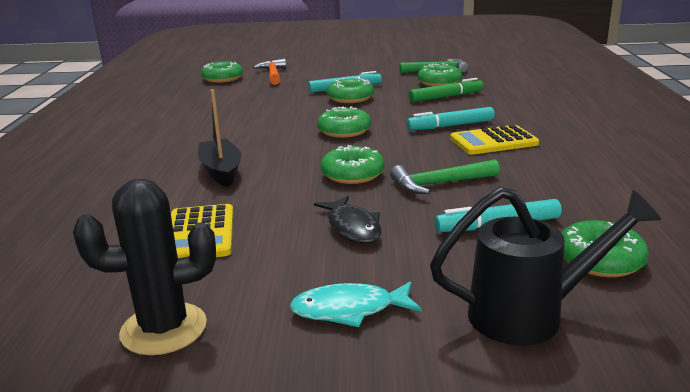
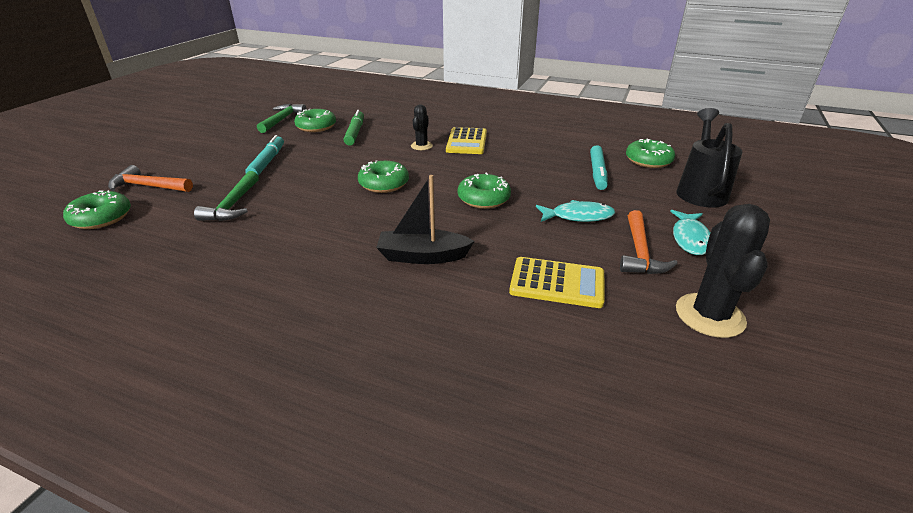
camera: 70 degrees left, 10 degrees up
(288, 274) = (640, 252): none -> orange hammer
(350, 98) = (300, 165): green donut -> none
(352, 227) = (578, 216): black fish -> turquoise fish
(439, 184) = (525, 174): green hammer -> green hammer (233, 205)
(451, 126) = (421, 146): turquoise marker -> black cactus

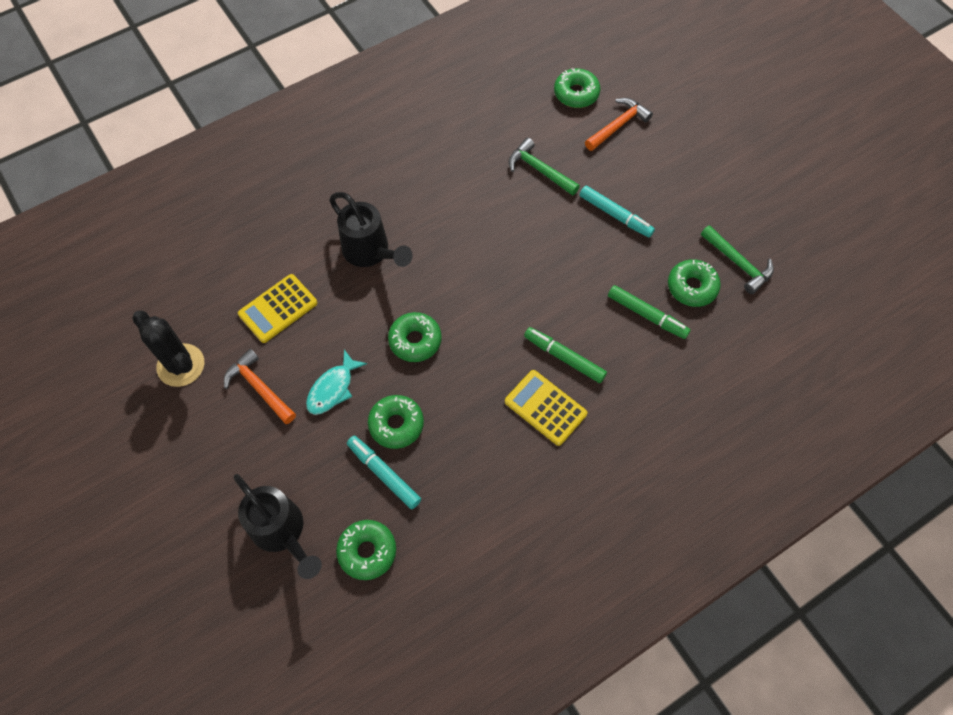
camera: 125 degrees right, 30 degrees up
(384, 184) = (500, 283): green donut -> green donut (396, 424)
(421, 146) = (564, 358): black cactus -> green marker
(422, 256) = (371, 252): black boat -> black watering can
(690, 238) = (240, 440): turquoise fish -> none

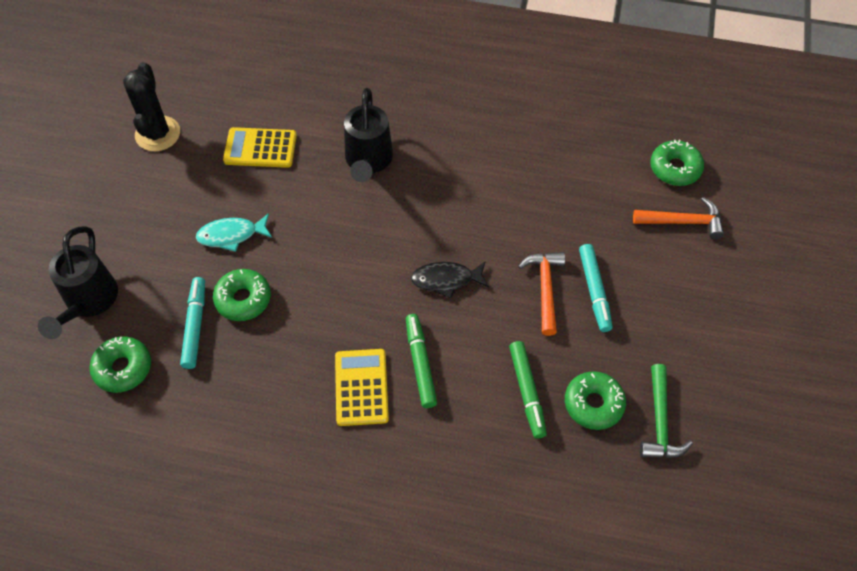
camera: 45 degrees right, 5 degrees down
(259, 387) = (187, 192): orange hammer -> orange hammer (545, 288)
(415, 340) = (325, 252): green donut -> none
(517, 288) = (446, 280): none -> black fish
(539, 170) = (571, 204): green hammer -> none

